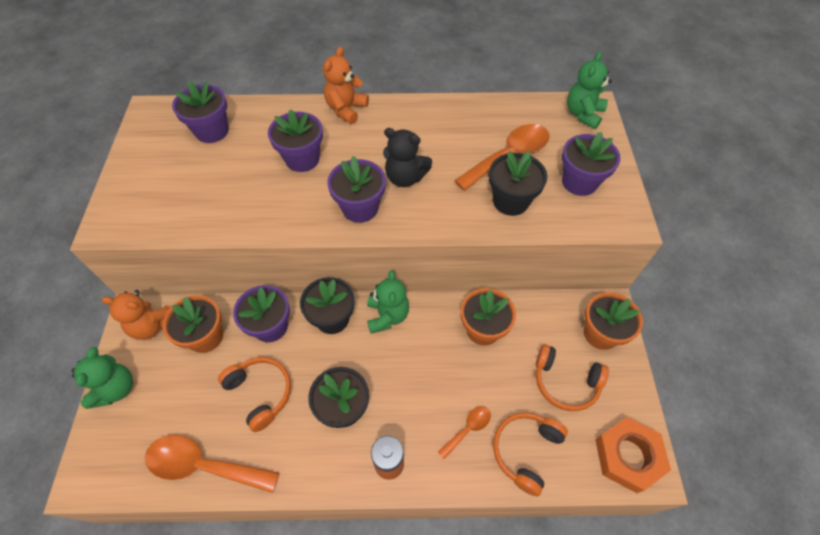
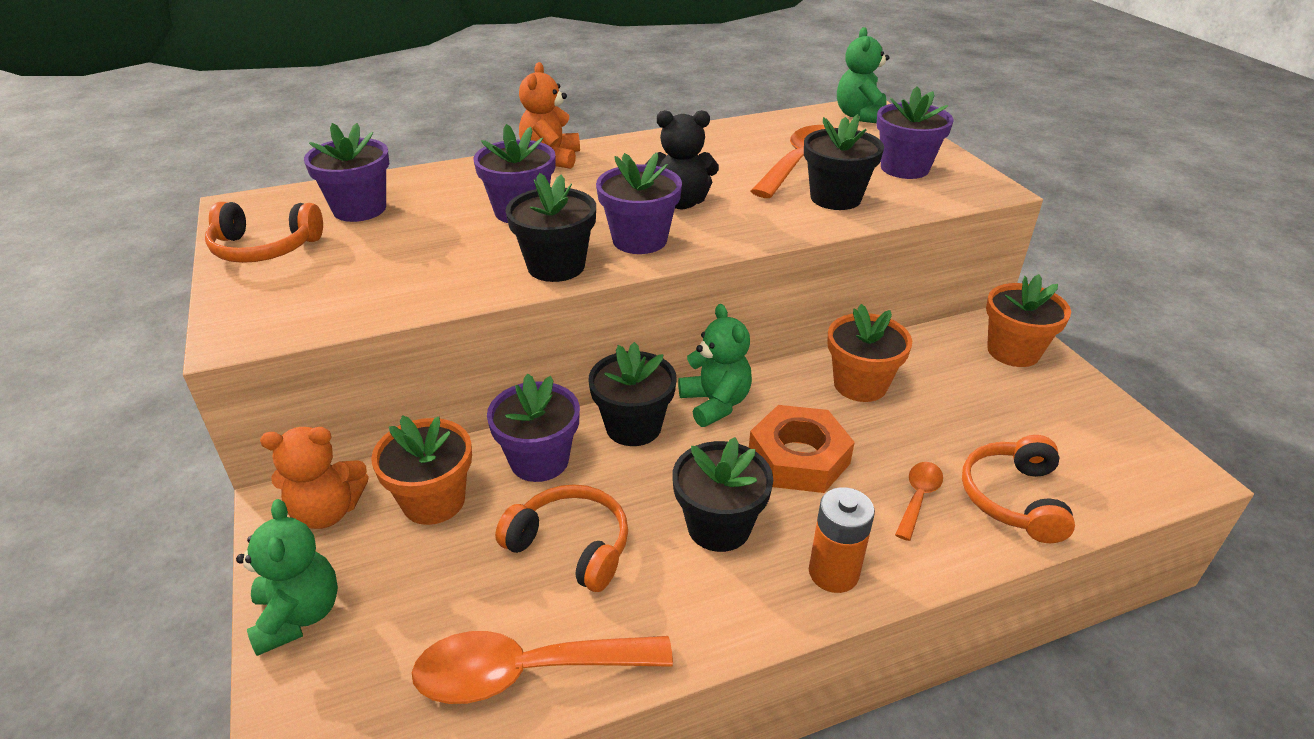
camera: 20 degrees left, 20 degrees down
(298, 218) = (556, 266): none -> black flower pot
(565, 382) = (1007, 411): orange headphones -> orange headphones (265, 248)
(628, 456) = (1144, 465): orange nut -> orange nut (798, 458)

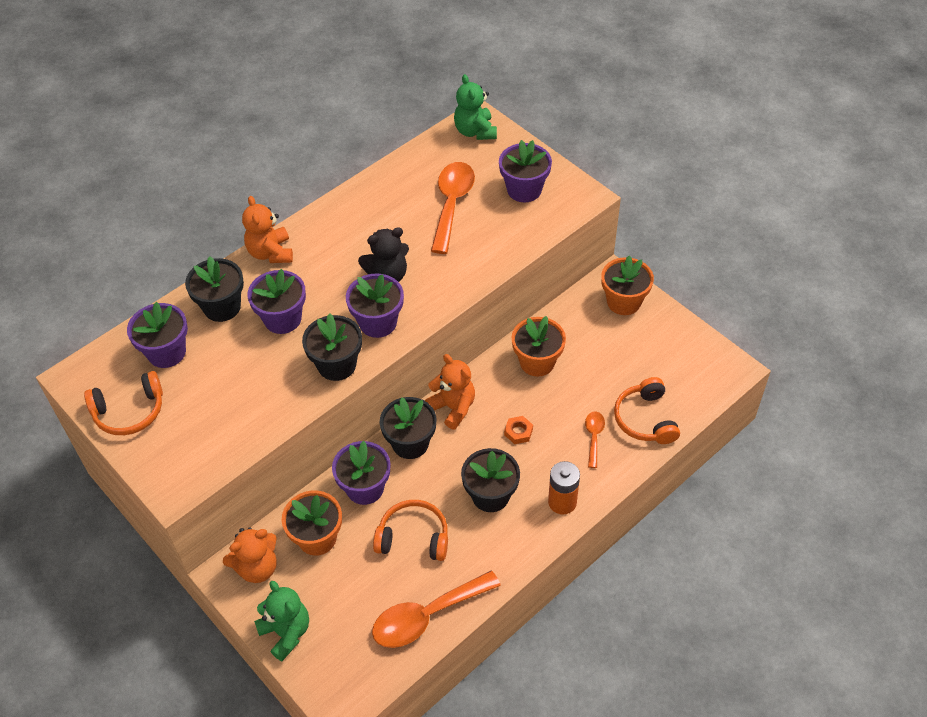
camera: 20 degrees left, 15 degrees up
(715, 403) = (453, 408): green teddy bear -> orange teddy bear
(798, 458) = (518, 432): orange nut -> orange nut, size x0.46
(835, 198) = (488, 238): black flower pot -> black flower pot (222, 307)

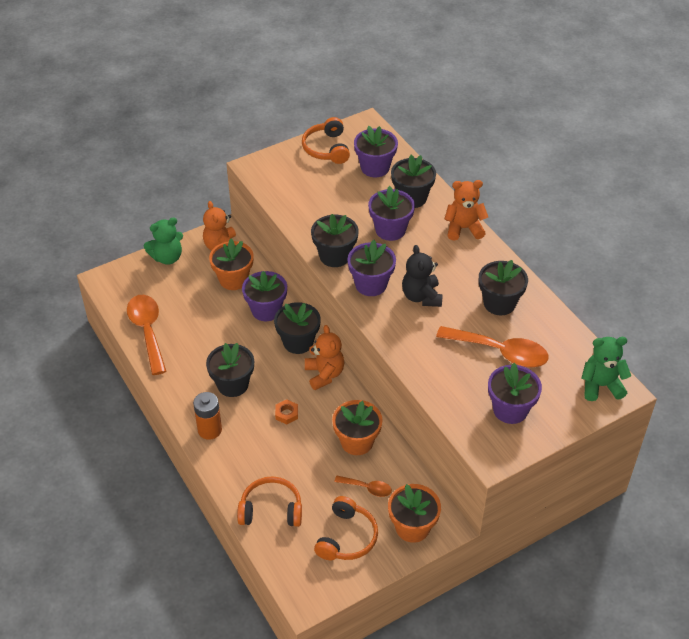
camera: 100 degrees right, 5 degrees down
(383, 211) = (499, 303): none -> black flower pot
(413, 537) = (213, 332): orange headphones -> orange headphones (347, 537)
(453, 408) = (324, 374): orange teddy bear -> orange teddy bear turned 75 degrees counterclockwise
(594, 436) = (265, 466): orange spoon -> orange spoon (367, 488)

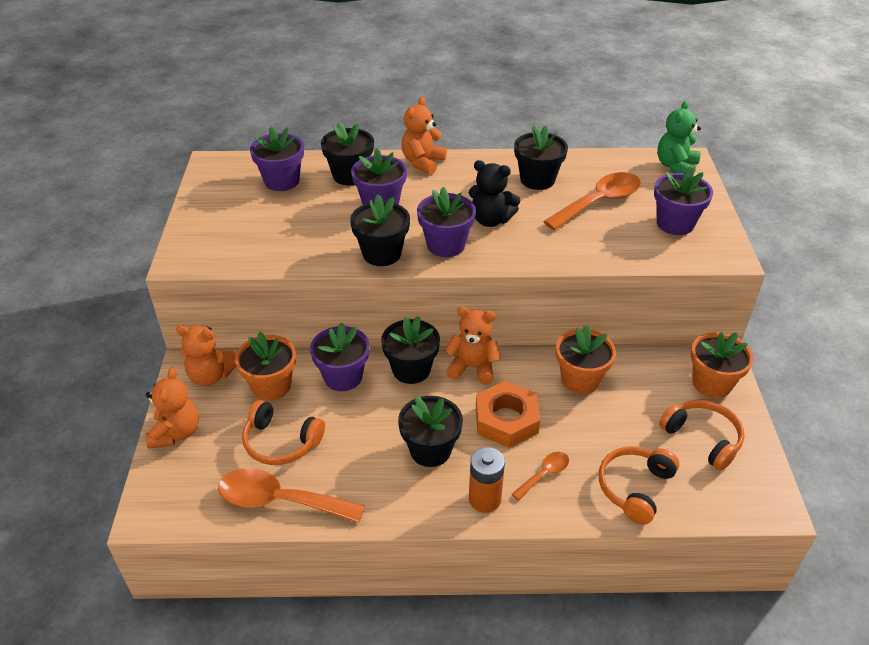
camera: 60 degrees left, 5 degrees down
(167, 257) = (176, 433): green teddy bear -> orange teddy bear
(286, 414) = (506, 420): orange nut -> orange nut, size x2.15
(327, 148) = (216, 200): orange headphones -> orange headphones (281, 442)
(367, 488) = (646, 396): orange spoon -> orange spoon (544, 474)

